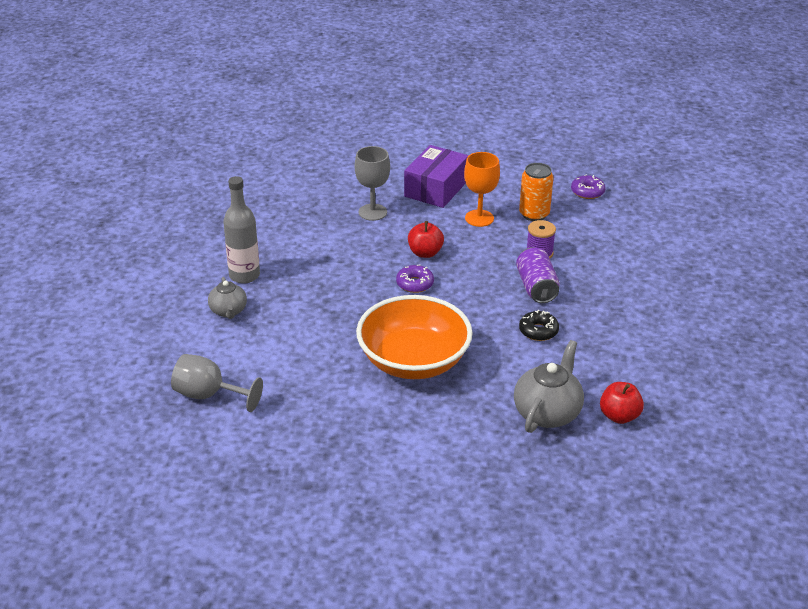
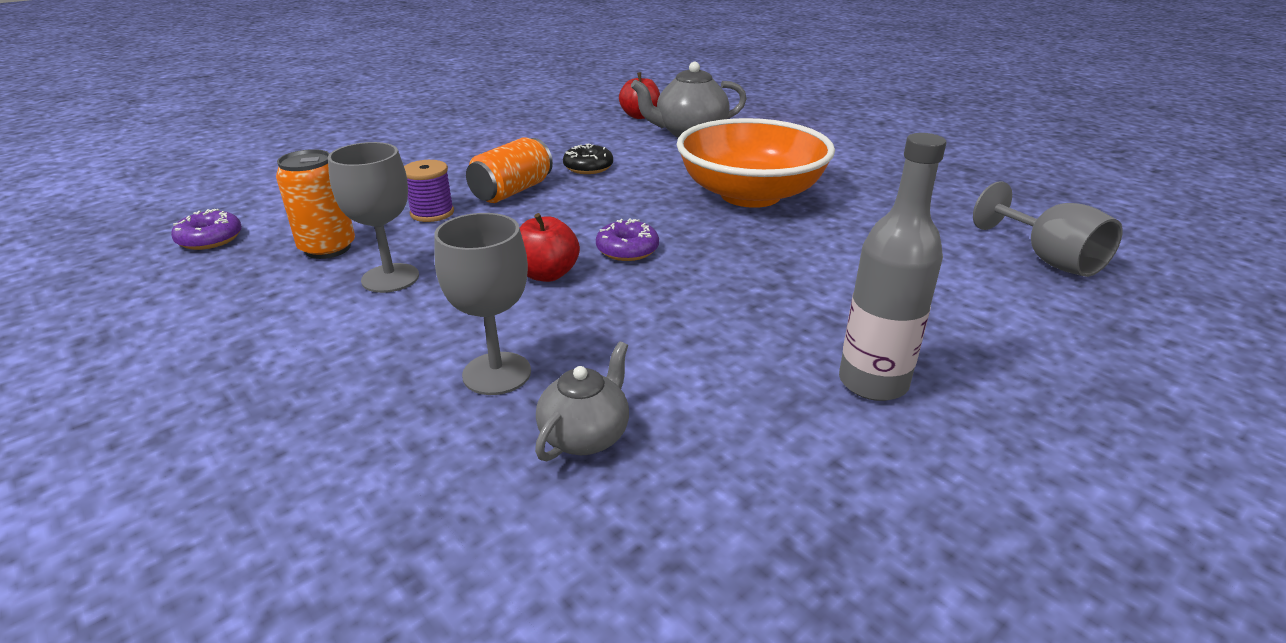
camera: 135 degrees left, 5 degrees down
(228, 311) = (950, 339): grey teapot -> grey teapot (585, 436)
(436, 189) = (328, 354): purple box -> none
(479, 218) = (390, 278): orange goblet -> grey goblet
(536, 287) = (512, 191): purple can -> orange can

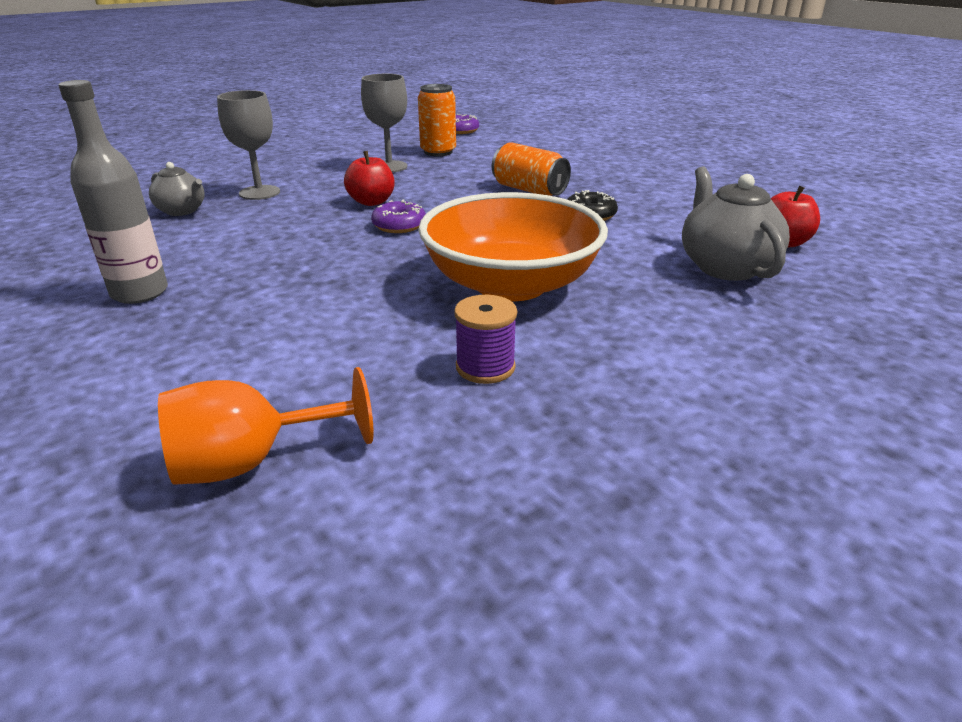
camera: 95 degrees right, 0 degrees up
(432, 213) = (488, 170): purple spool -> purple spool (485, 367)
(1048, 259) = (251, 462): grey goblet -> orange goblet

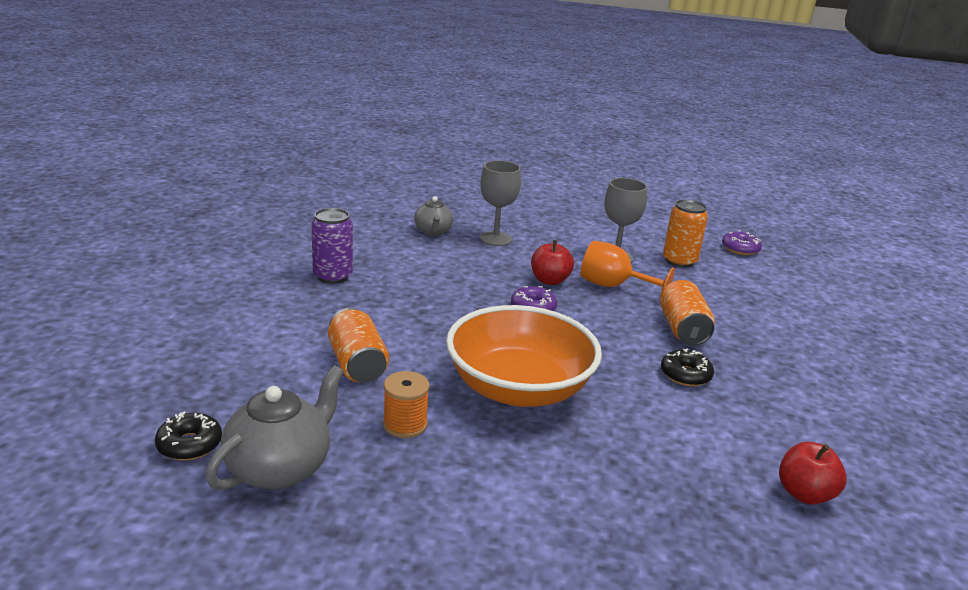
camera: 45 degrees right, 5 degrees down
(140, 293) = (332, 276): grey bottle -> purple can
(251, 462) = (237, 393): orange goblet -> orange goblet (613, 286)
(300, 558) = (189, 445): none -> black donut
(334, 349) = (357, 364): none -> orange can
(485, 367) = (405, 424): purple spool -> orange spool
(725, 267) = (699, 476): grey teapot -> grey teapot (280, 468)

